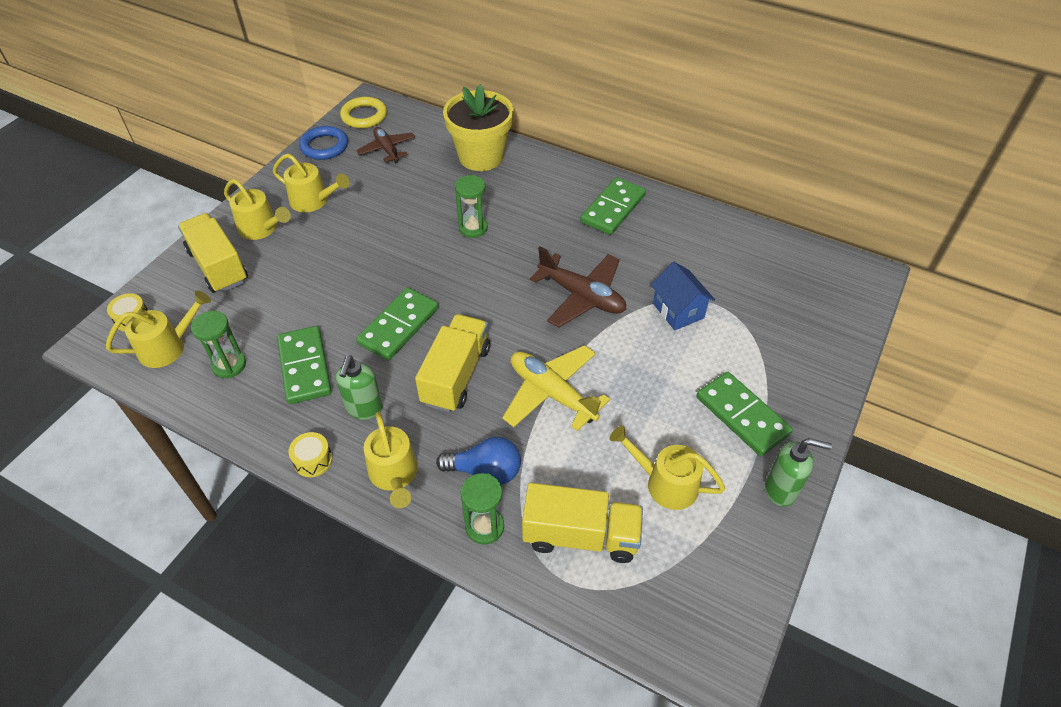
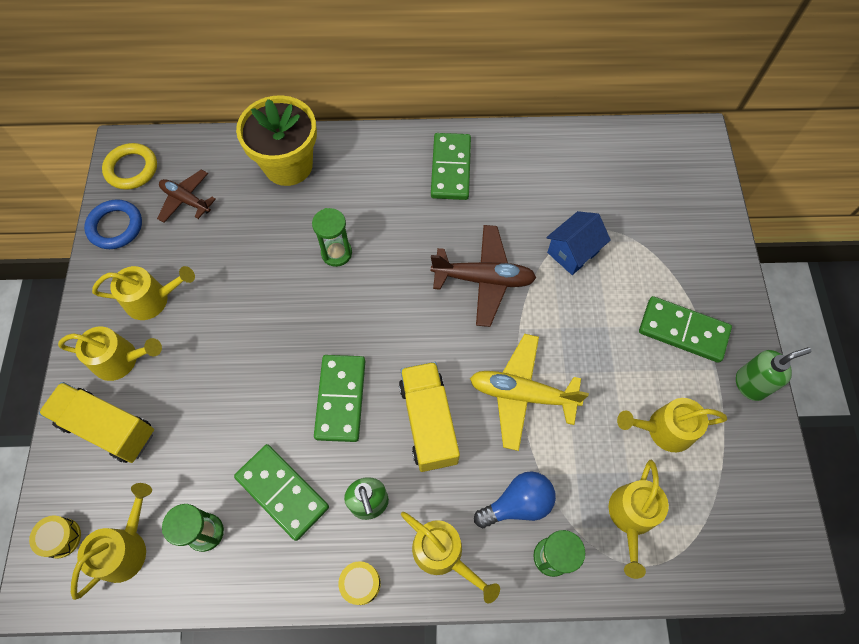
camera: 30 degrees left, 15 degrees up
(580, 536) = (631, 517): yellow truck -> yellow watering can
(678, 311) = (572, 252): blue house -> blue house turned 75 degrees counterclockwise

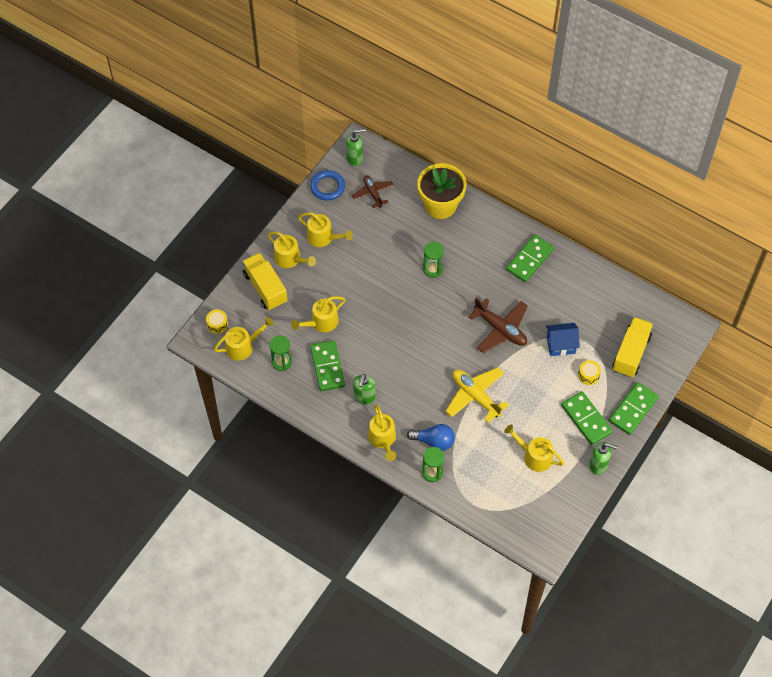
camera: 35 degrees right, 5 degrees down
(131, 169) = (355, 158): yellow ring -> green soap dispenser
(340, 399) = (383, 342): green domino -> green domino (633, 409)
(361, 583) = (337, 427): yellow drum -> yellow drum (588, 375)
(428, 422) = (419, 380): yellow truck -> yellow truck (631, 353)
(631, 517) = (484, 481): yellow watering can -> yellow watering can (321, 322)

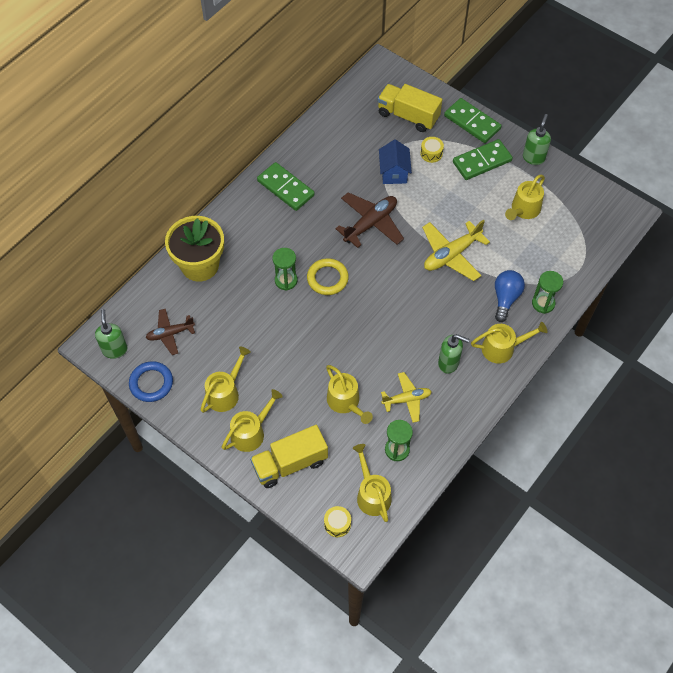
camera: 85 degrees left, 0 degrees up
(327, 367) = (406, 399): green domino -> yellow plane
(438, 300) = (327, 278): none -> yellow ring

